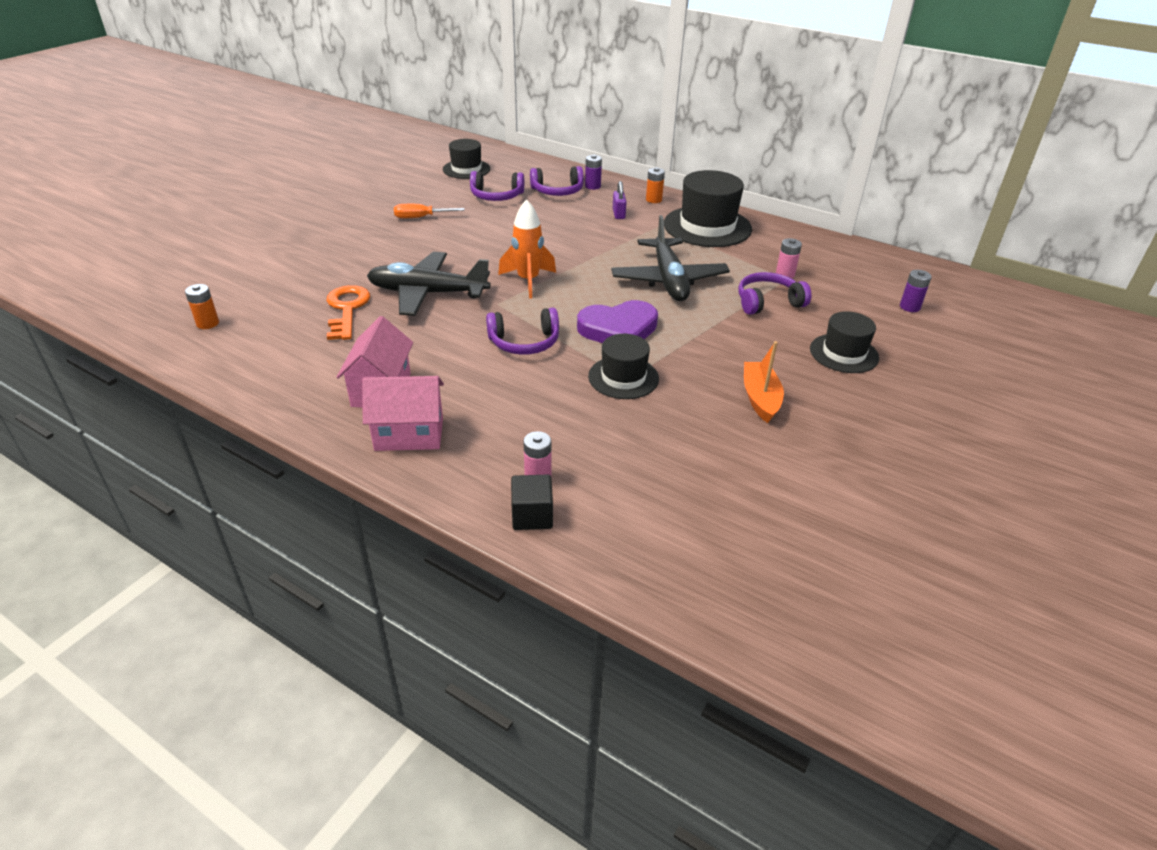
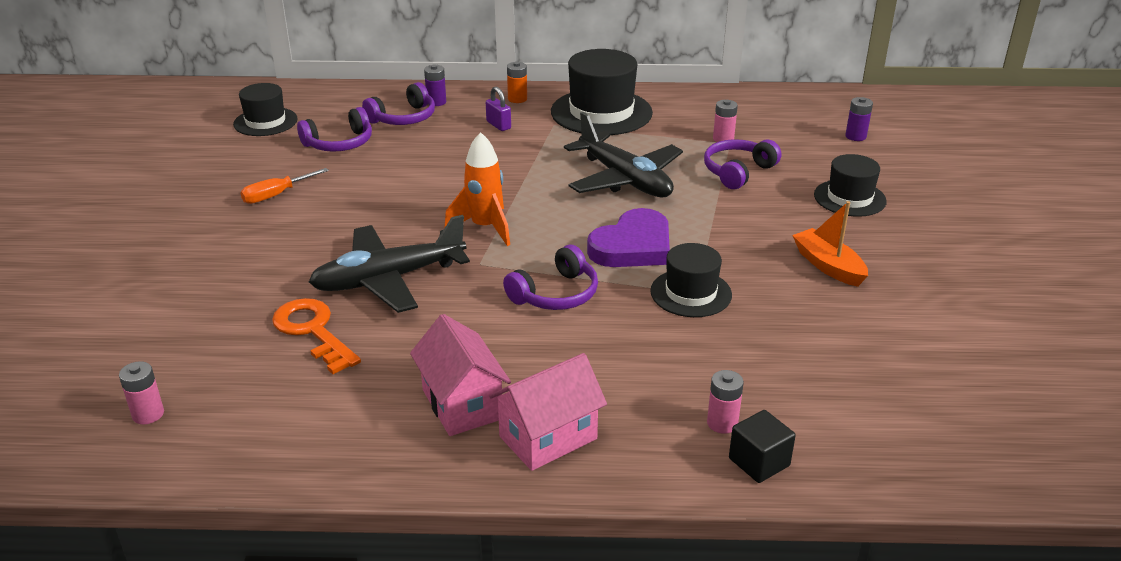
camera: 30 degrees left, 5 degrees down
(208, 323) = (148, 414): orange battery -> pink battery

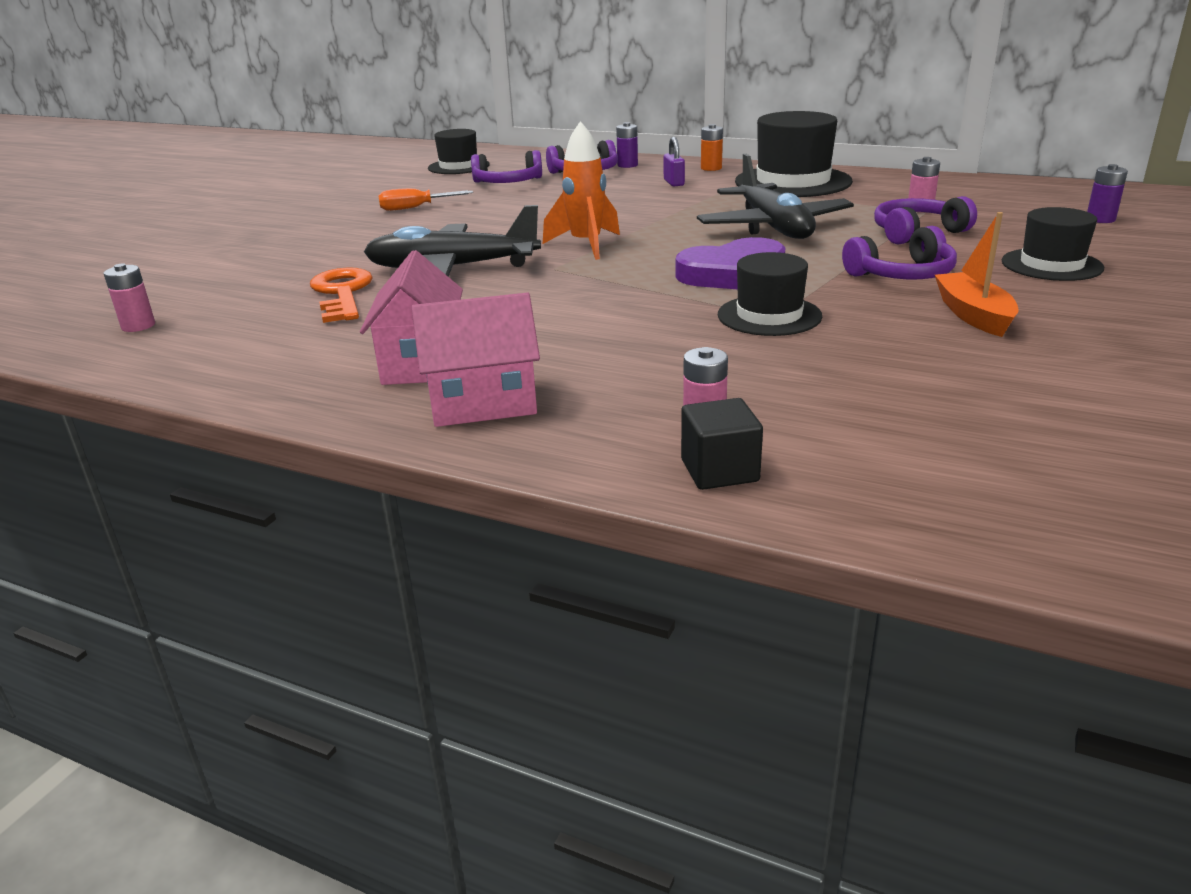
camera: 25 degrees right, 5 degrees down
(555, 294) = (610, 298): purple headphones -> purple headphones (902, 274)

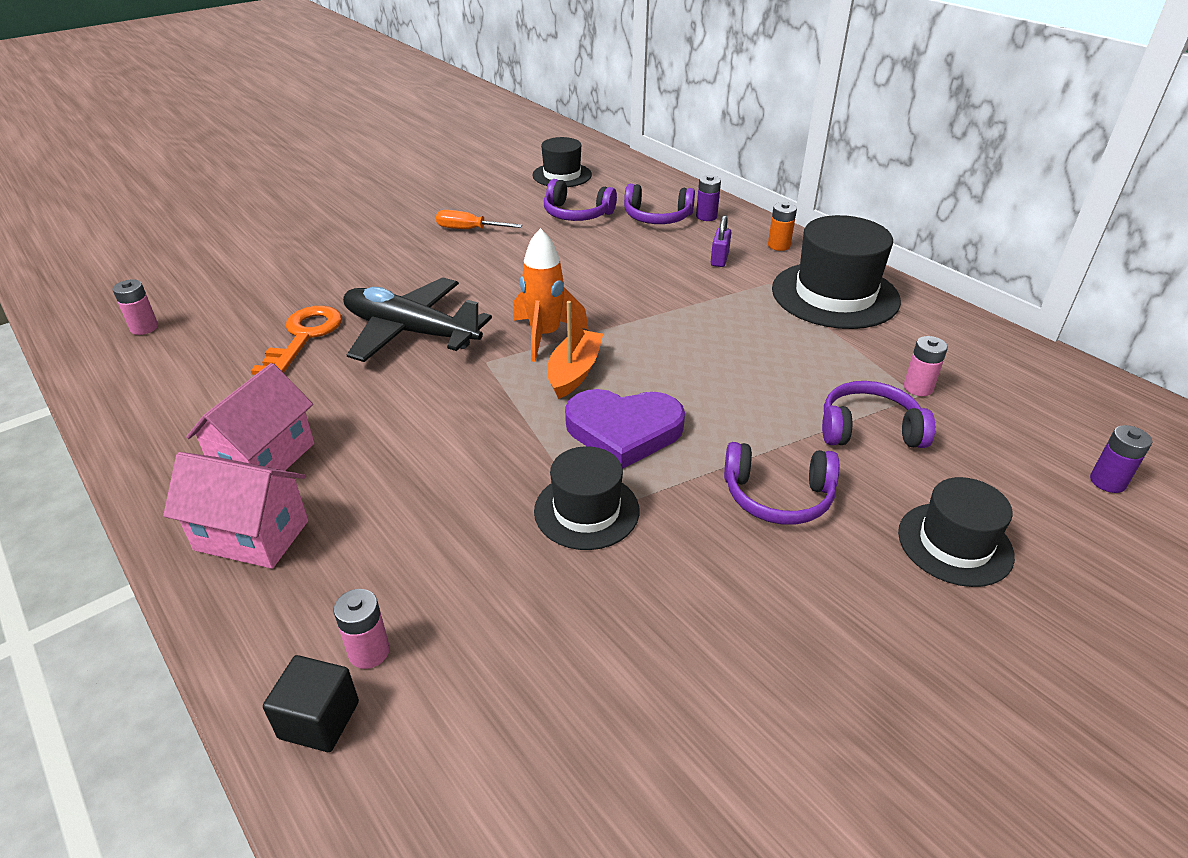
camera: 25 degrees right, 10 degrees up
(773, 227) = (736, 367): black plane -> none
(973, 315) = (776, 595): orange boat -> orange boat (574, 372)

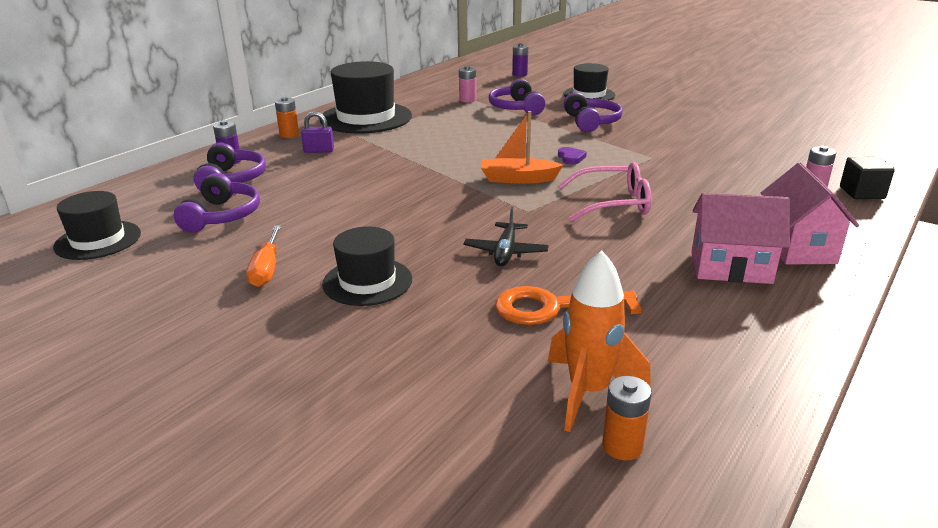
camera: 105 degrees left, 10 degrees down
(144, 328) = (622, 446): pink battery -> orange battery
(411, 332) = (506, 252): black plane -> black plane, size x0.51
(464, 425) = (612, 203): none -> pink glasses
(545, 336) = (475, 195): orange rocket -> orange rocket (588, 392)
(586, 510) = (651, 158): black hat -> black hat (367, 281)
(623, 430) = (571, 158): purple heart -> purple heart, size x0.41

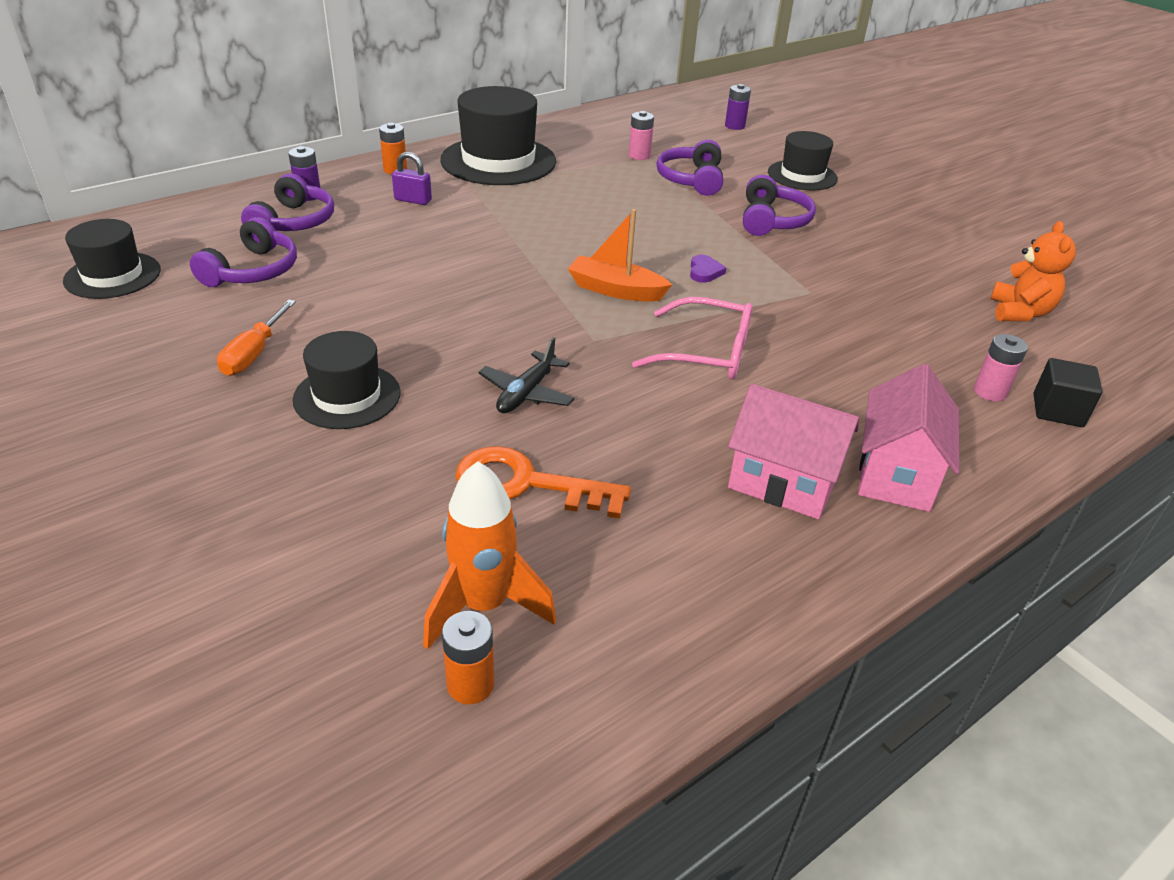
camera: 15 degrees right, 10 degrees up
(791, 145) = (1019, 312): none -> orange teddy bear

